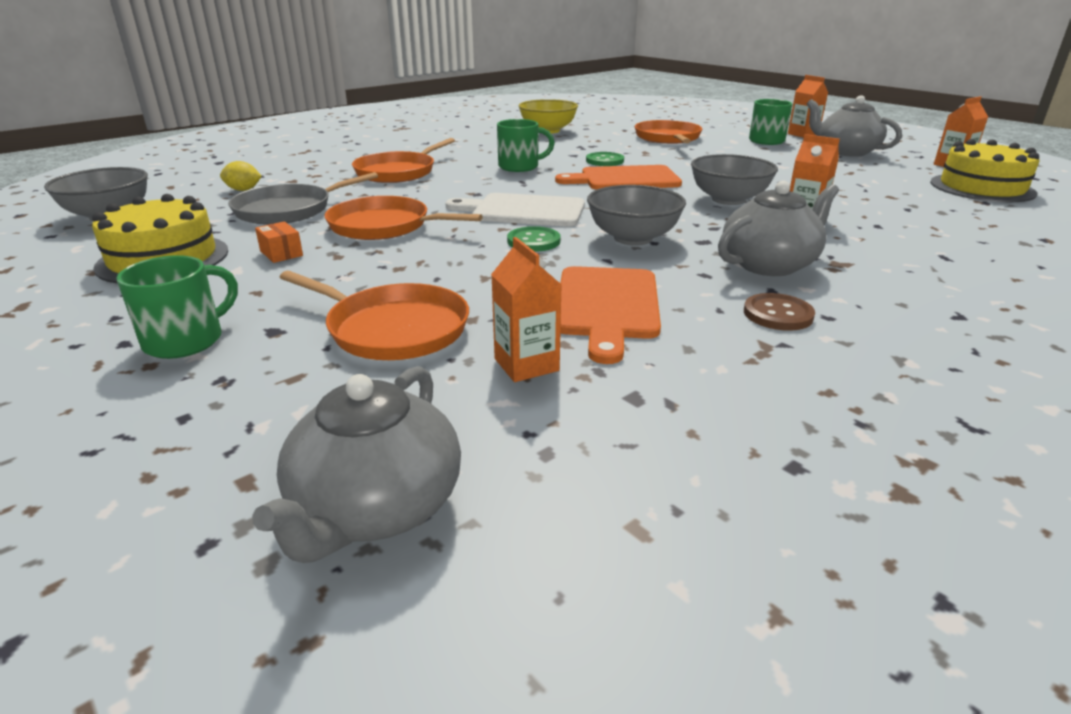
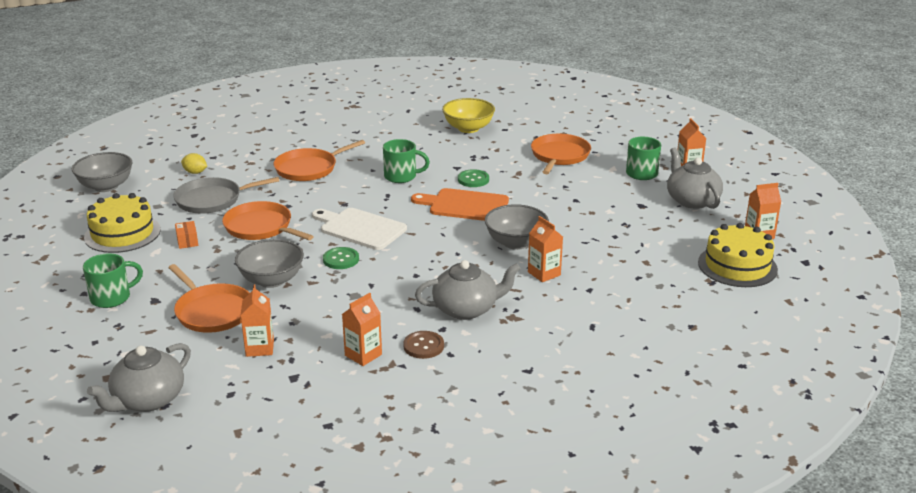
camera: 20 degrees right, 0 degrees up
(607, 306) = (335, 320): orange cutting board -> none
(633, 238) = (406, 269): grey bowl -> grey bowl (271, 280)
(707, 342) = (363, 355): none -> orange carton

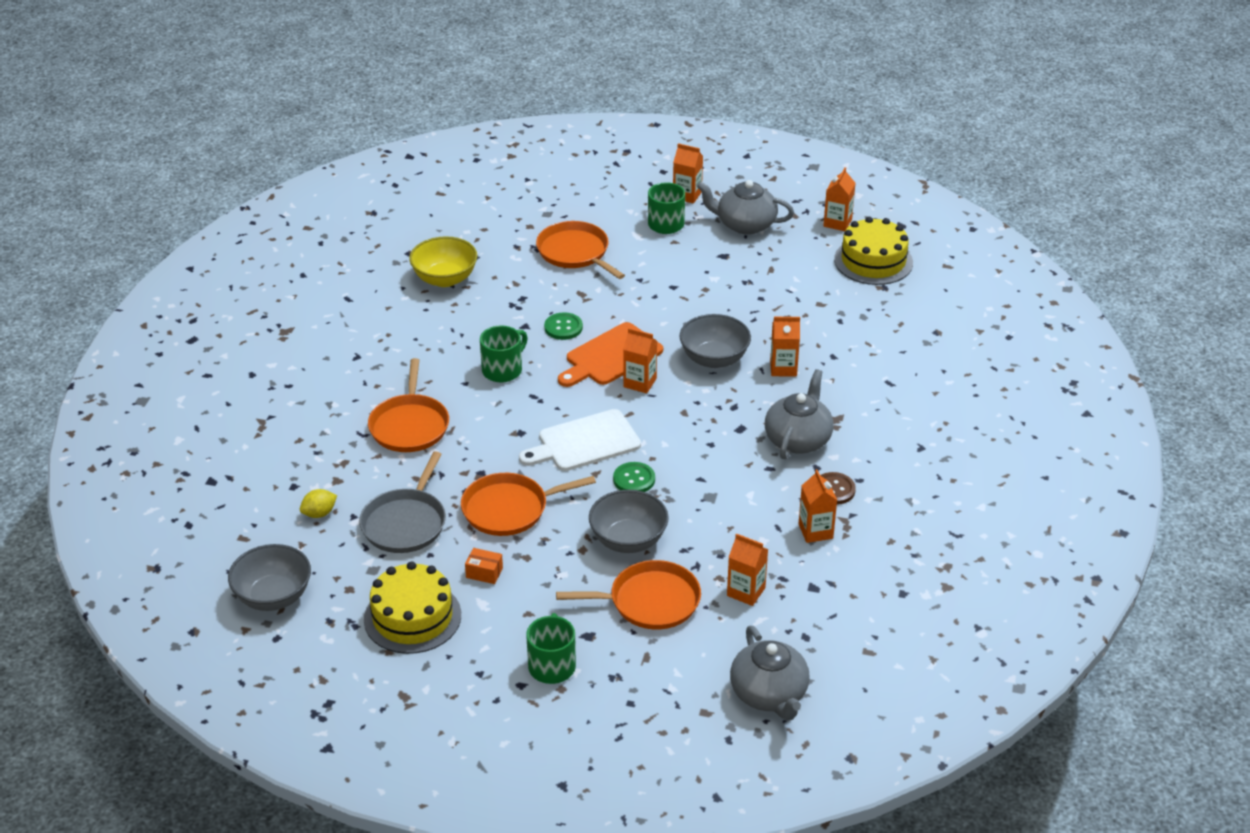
camera: 55 degrees left, 10 degrees up
(450, 225) = (640, 383): none -> orange carton

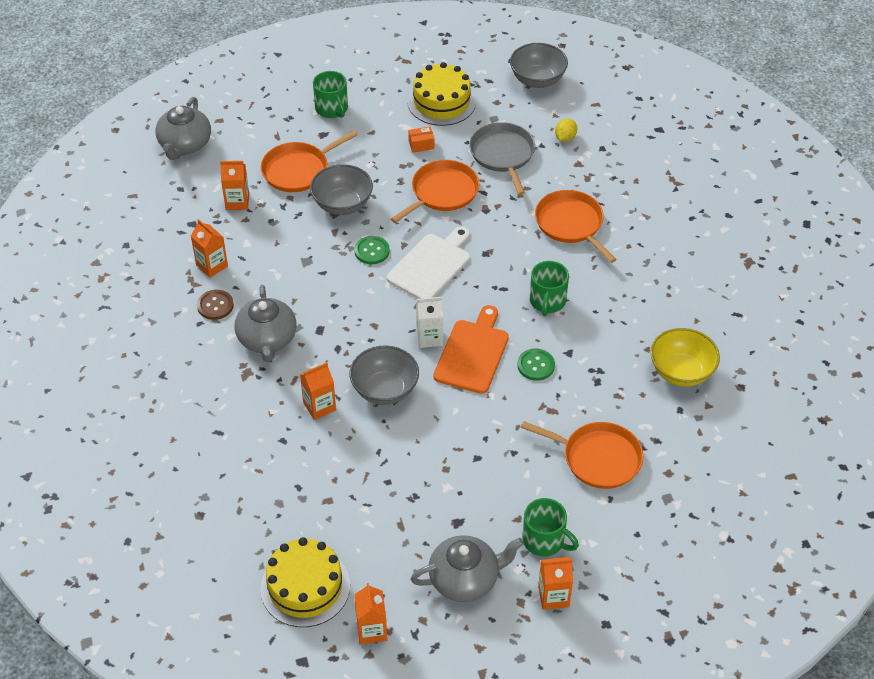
camera: 150 degrees right, 10 degrees up
(640, 383) = (429, 338): orange carton -> white carton
(769, 694) = (185, 145): grey teapot -> grey teapot turned 120 degrees counterclockwise

